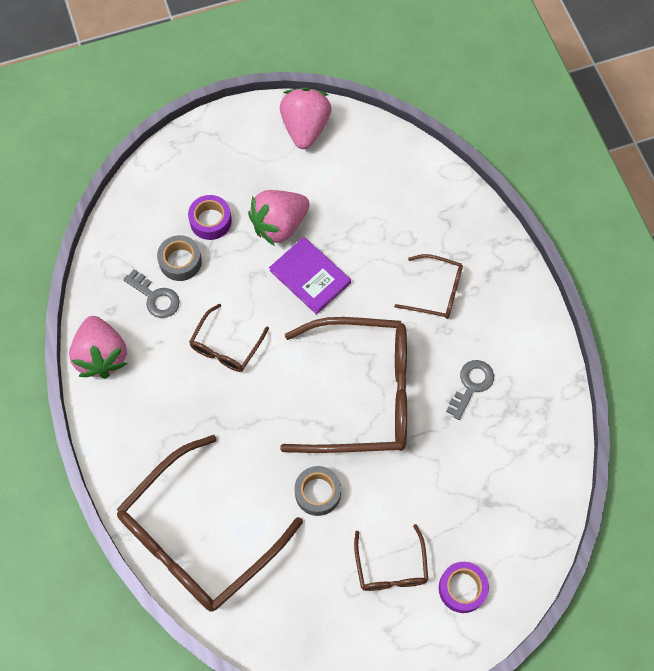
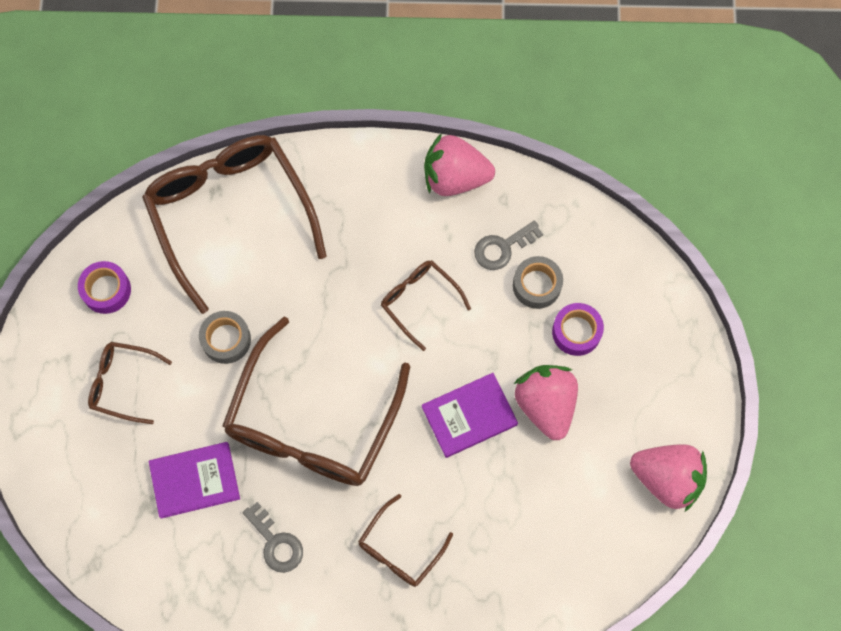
camera: 110 degrees right, 5 degrees up
(449, 469) = (195, 480): none -> purple book
(462, 588) = (72, 444): purple tape -> purple tape (106, 290)

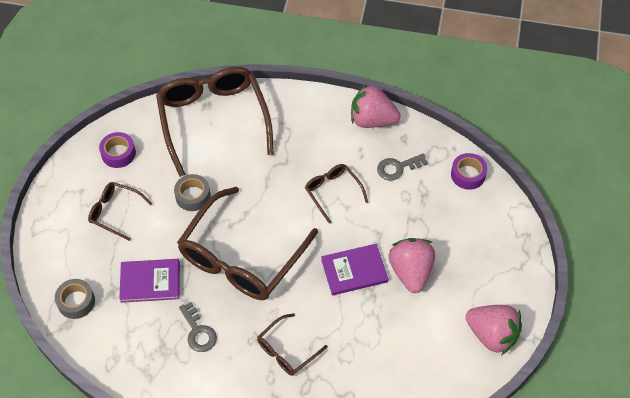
camera: 10 degrees right, 15 degrees down
(537, 285) = (417, 195): grey tape -> grey tape (76, 302)
(576, 332) = (441, 228): purple tape -> purple tape (468, 175)

